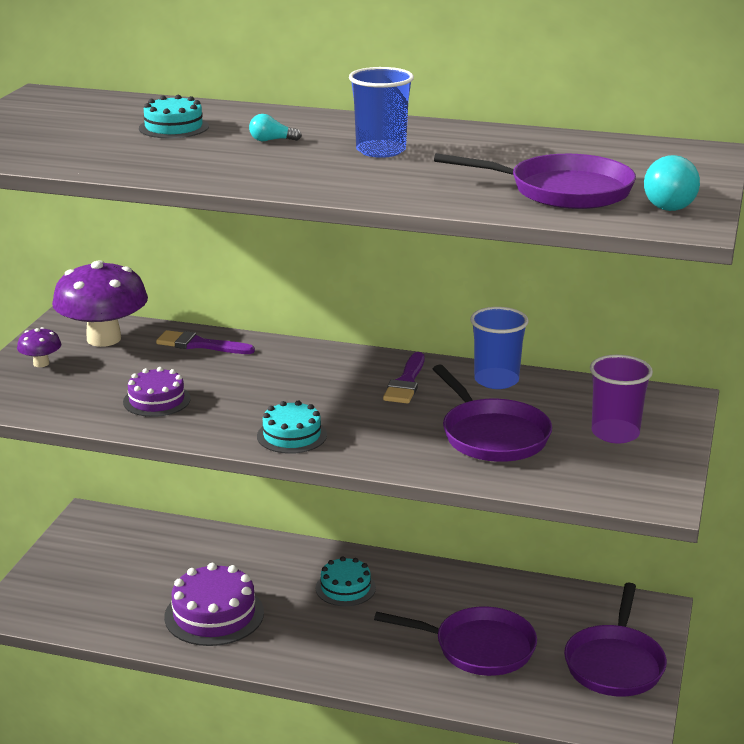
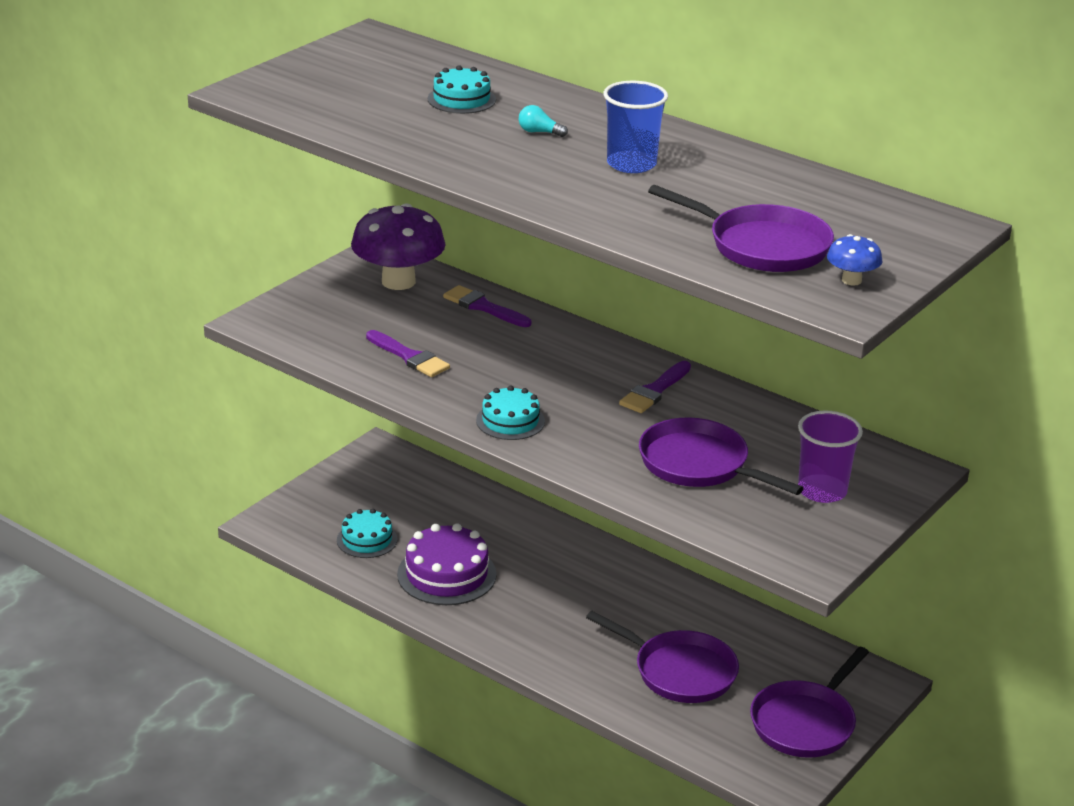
camera: 20 degrees right, 5 degrees up
(41, 363) = (328, 296): purple mushroom -> none
(156, 400) = (409, 357): purple cake -> purple brush
(345, 588) = (584, 580): turquoise cake -> turquoise cake (367, 540)
(492, 435) = (699, 464): purple pan -> purple pan turned 135 degrees clockwise
(496, 380) = (745, 408): blue cup -> none
(669, 203) = (851, 280): turquoise light bulb -> blue mushroom

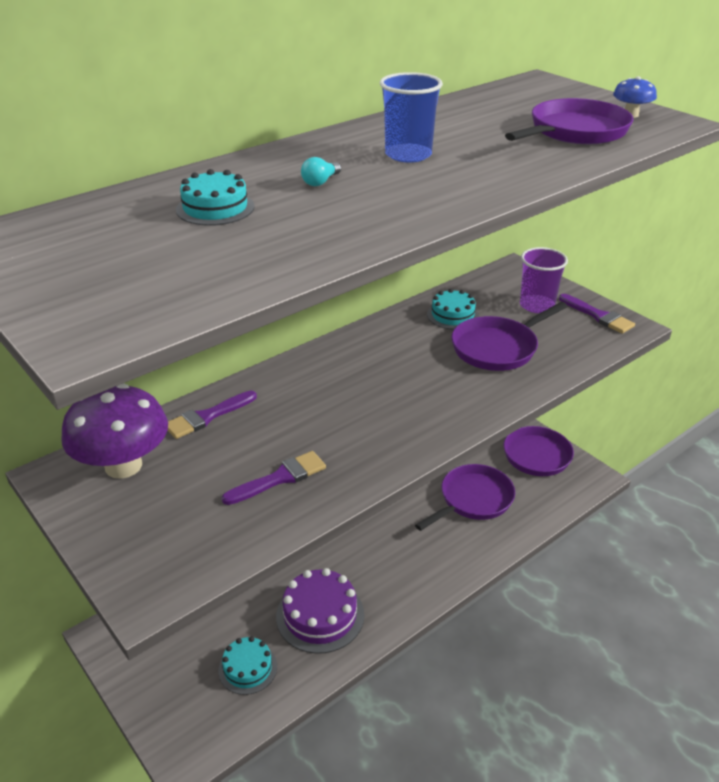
camera: 75 degrees left, 5 degrees up
(510, 421) = (415, 431): turquoise cake -> turquoise cake (452, 315)
(654, 391) = (387, 349): purple brush -> purple brush (598, 316)

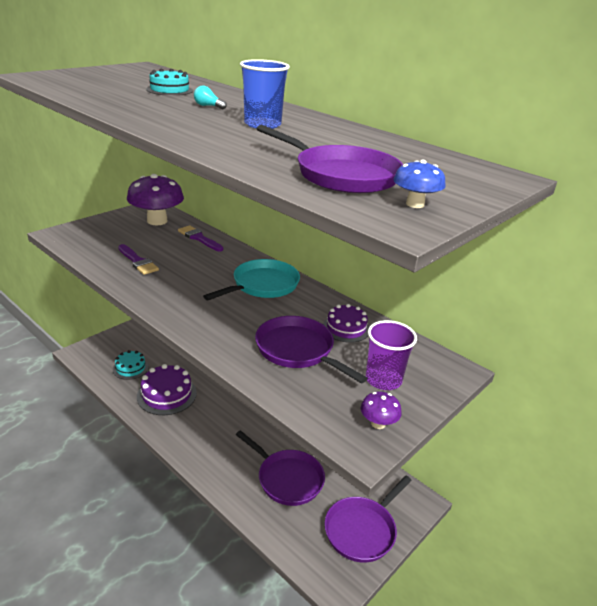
camera: 80 degrees right, 5 degrees down
(359, 364) = (262, 285): none -> turquoise pan
(452, 315) = (346, 328): turquoise cake -> purple cake
(598, 316) = (378, 423): purple brush -> purple mushroom

